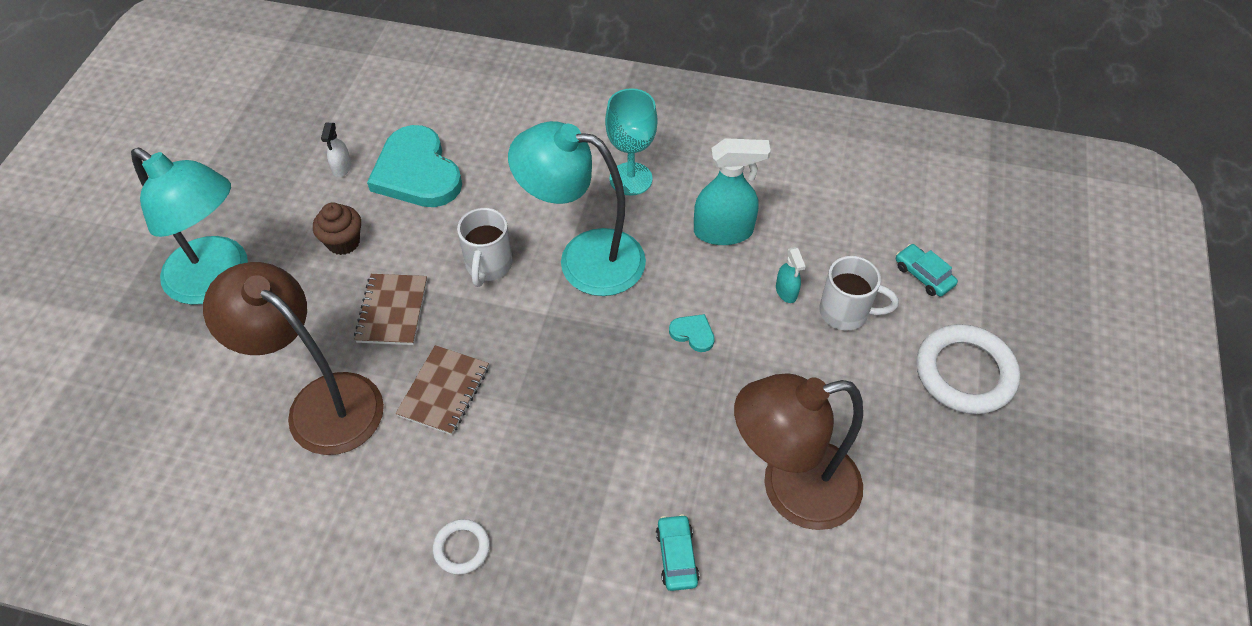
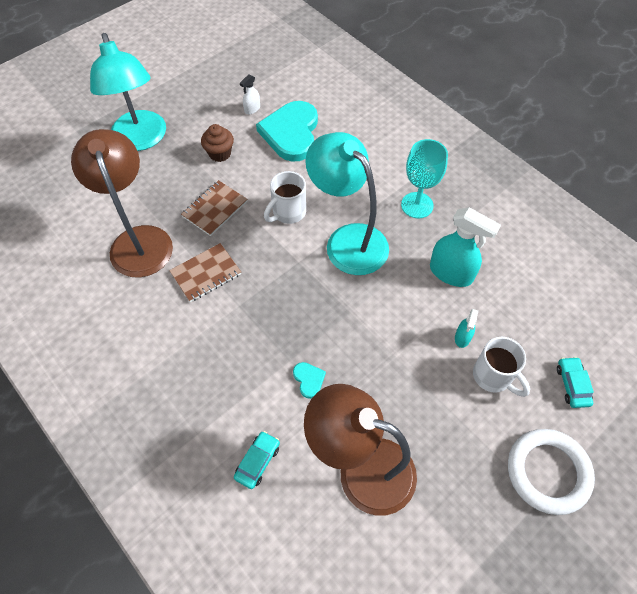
camera: 35 degrees right, 5 degrees up
(462, 548) = (145, 372): white ring -> none
(693, 333) = (378, 328): turquoise heart -> turquoise heart (309, 380)

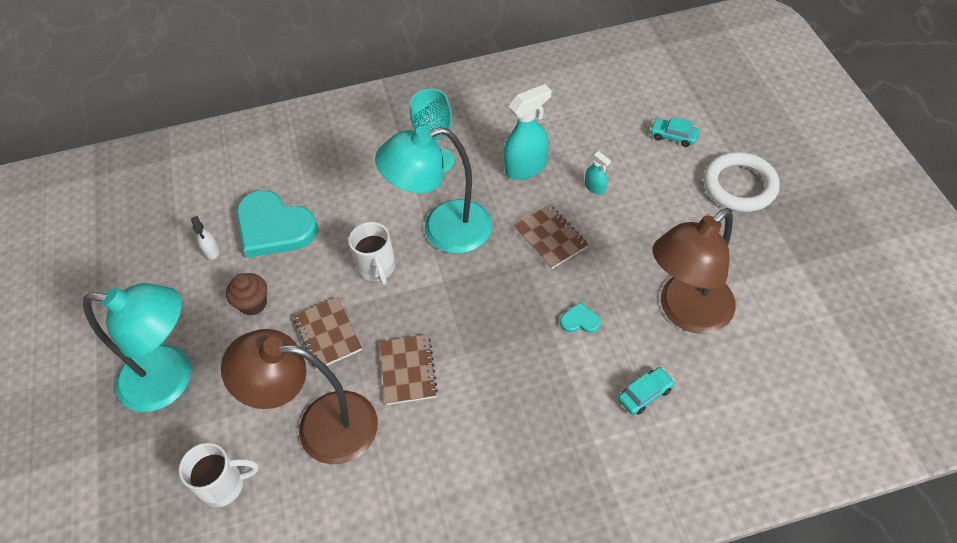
camera: 60 degrees left, 5 degrees down
(257, 461) = (645, 394): turquoise car -> turquoise car turned 90 degrees clockwise
(384, 323) = (550, 238): none -> brown notebook
(493, 376) = (642, 183): white mug -> white mug (224, 485)

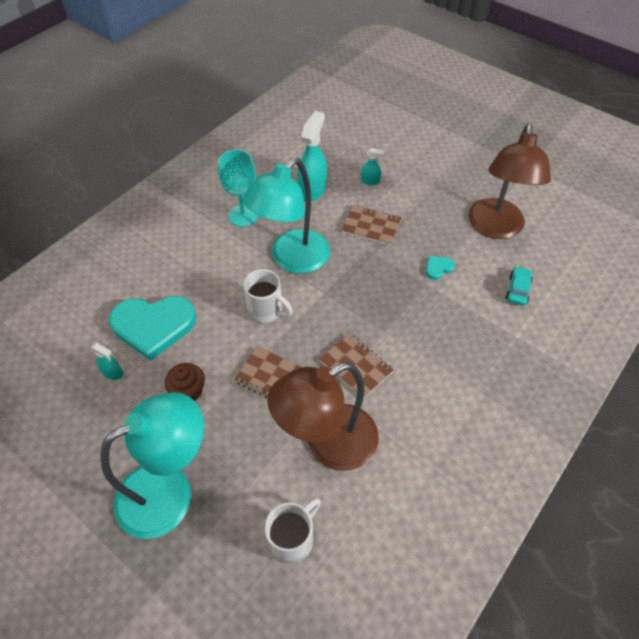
camera: 40 degrees left, 0 degrees up
(211, 251) = (113, 372): white spray bottle -> turquoise spray bottle
(673, 136) = (389, 128): turquoise car -> none
(739, 185) = (455, 139): white ring -> none

